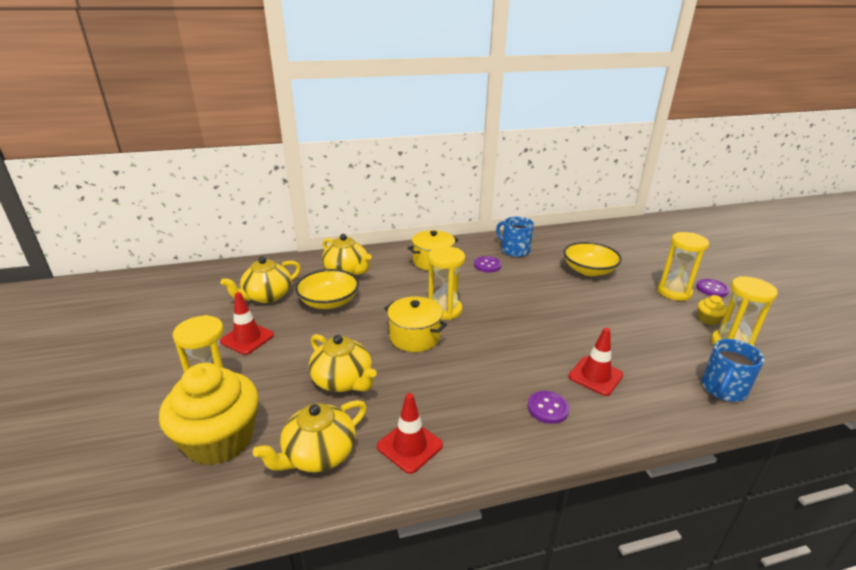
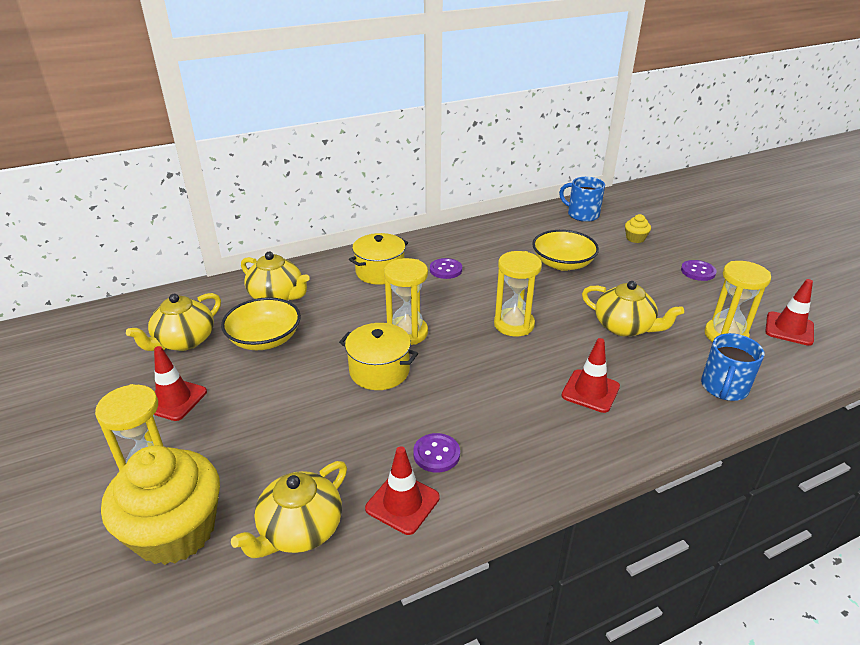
camera: 10 degrees left, 5 degrees up
(343, 381) = (307, 437): yellow teapot -> yellow teapot (624, 327)
(514, 250) = (473, 247): blue mug -> blue mug (582, 214)
(547, 408) = (546, 436): purple button -> purple button (436, 454)
(674, 292) = (658, 280): yellow hourglass -> yellow hourglass (514, 324)
(708, 319) = (698, 309): yellow cupcake -> yellow cupcake (635, 238)
(795, 346) = (789, 329): none -> red traffic cone

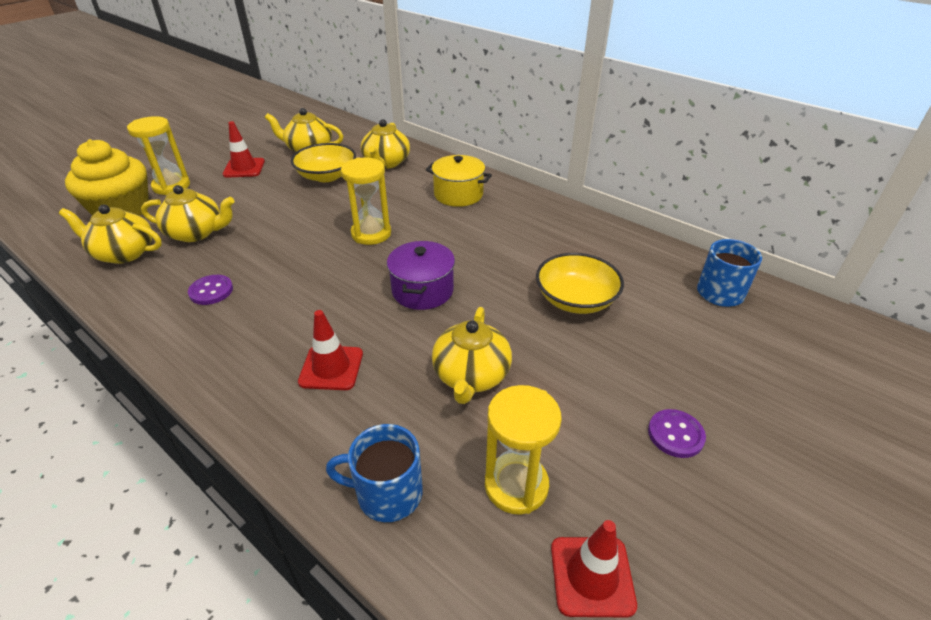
camera: 65 degrees right, 5 degrees up
(304, 457) = (196, 233): none -> yellow teapot
(379, 371) = (309, 235): yellow pot -> none
(402, 503) = (152, 289): red traffic cone -> none
(445, 270) = (492, 226): purple button -> none
(514, 324) = (422, 290): yellow hourglass -> purple pot
(635, 238) = (707, 352): yellow cupcake -> none

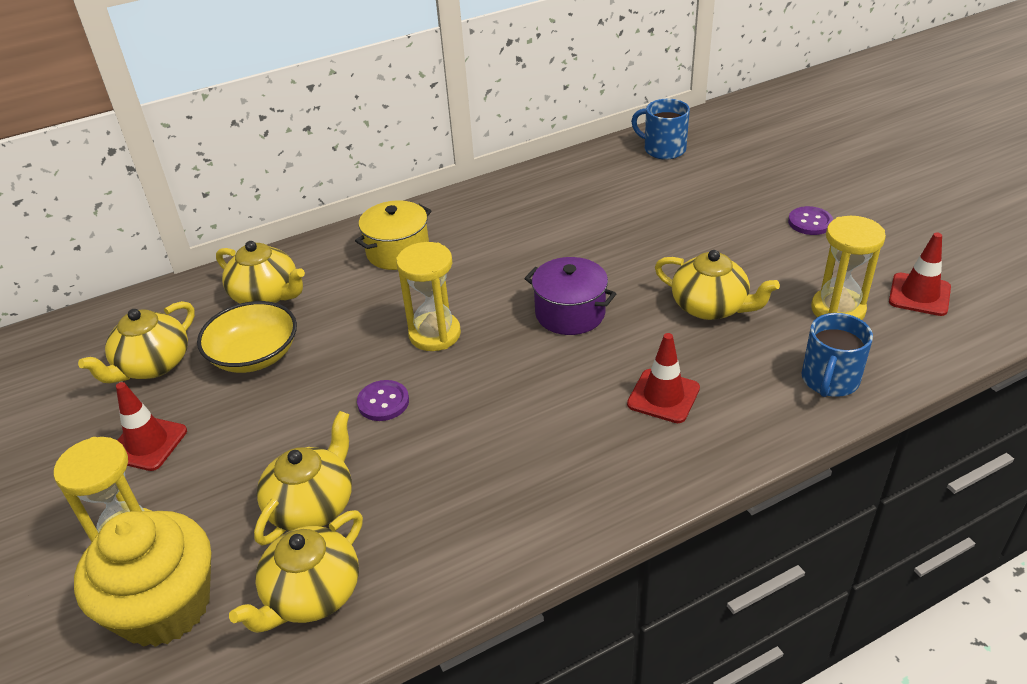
camera: 65 degrees left, 0 degrees up
(211, 291) = (473, 490): purple button -> purple button (383, 402)
(575, 299) = (635, 223): yellow bowl -> none

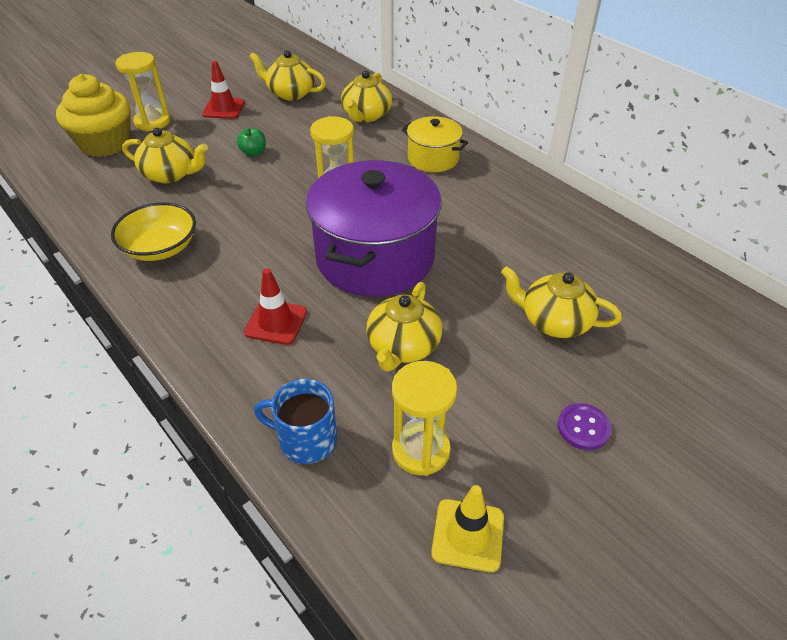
camera: 75 degrees right, 5 degrees up
(254, 355) = (303, 125): yellow bowl -> yellow bowl (160, 247)
(300, 409) = (253, 153): none -> green apple
(311, 594) = (103, 188): yellow teapot -> yellow teapot (554, 321)
(383, 402) = (262, 183): purple button -> none
(570, 313) = (375, 257): purple pot -> purple pot, size x1.95
(663, 149) = (677, 294): blue mug -> none
(919, 295) = (468, 535): red traffic cone -> yellow traffic cone

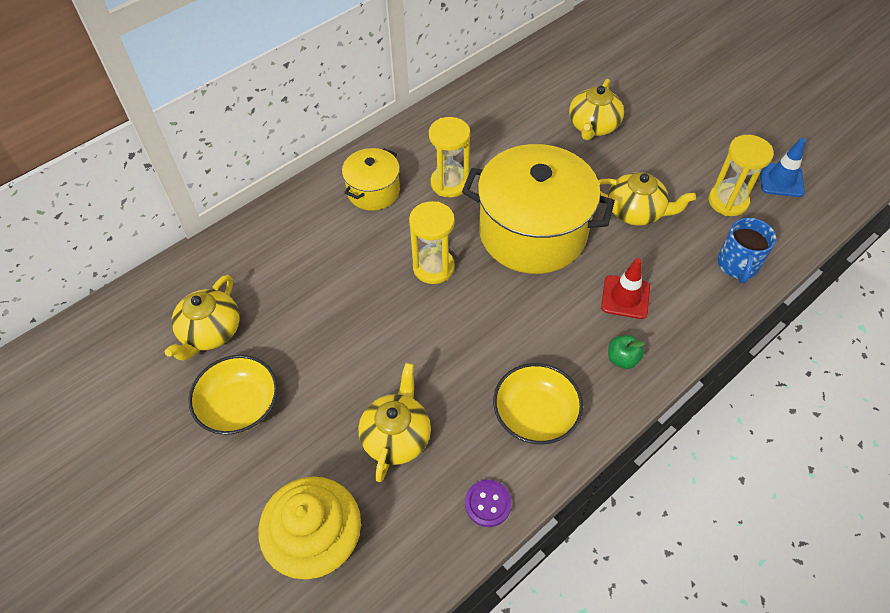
camera: 90 degrees left, 10 degrees up
(152, 122) = (264, 491): yellow hourglass -> yellow hourglass (449, 183)
(224, 108) = (240, 405): red traffic cone -> yellow bowl
(253, 153) = (352, 354): green apple -> green apple (622, 359)
(366, 115) = (279, 249): yellow teapot -> none
(375, 257) = (532, 232): purple pot -> yellow pot
(468, 535) = (781, 180): yellow traffic cone -> blue traffic cone
(583, 428) = (687, 122): purple button -> purple button (488, 504)

